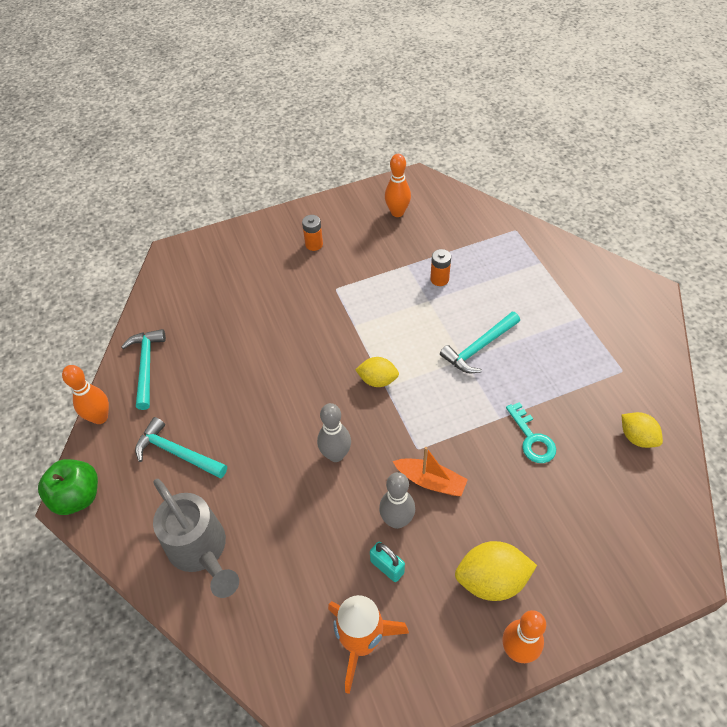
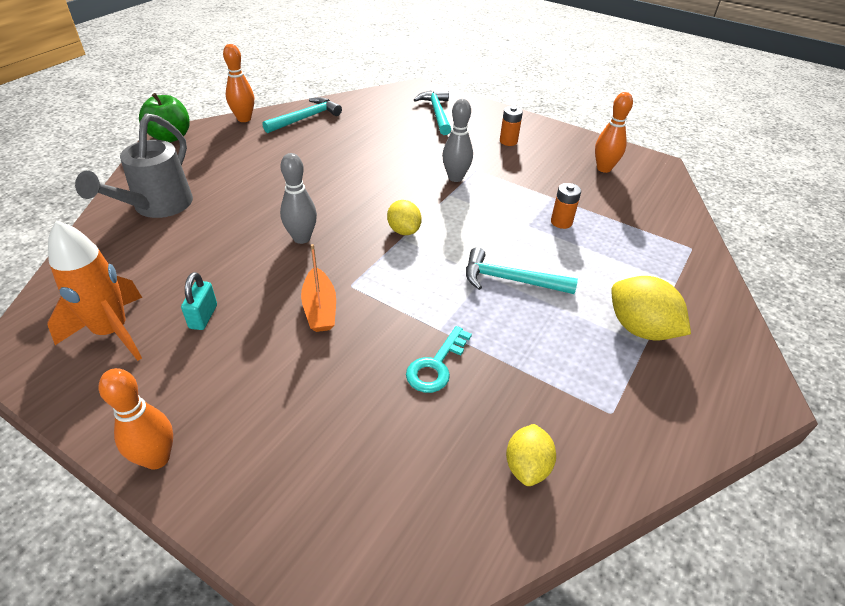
camera: 50 degrees right, 10 degrees down
(177, 453) = (239, 161): turquoise hammer -> turquoise hammer (436, 113)
(397, 520) = (259, 303): grey bowling pin -> grey bowling pin (455, 178)
(491, 580) = (232, 401): yellow lemon -> yellow lemon (640, 328)

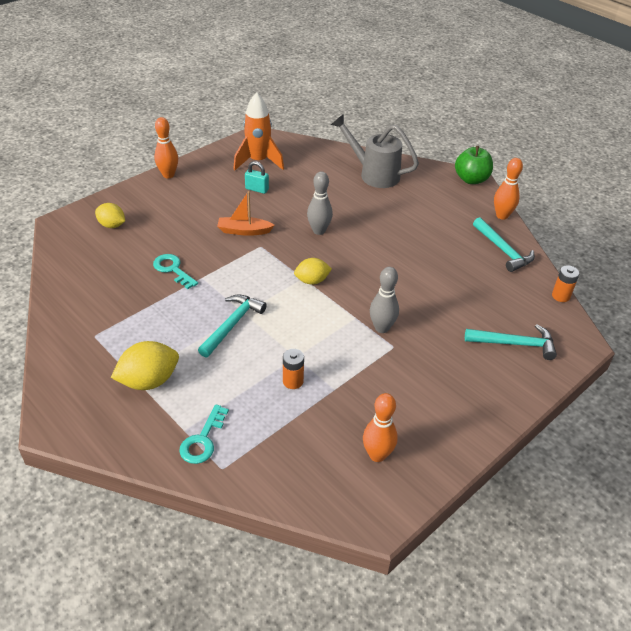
camera: 105 degrees right, 0 degrees up
(508, 141) = (447, 387): orange battery -> orange battery (560, 296)
(527, 466) = (86, 288): yellow lemon -> yellow lemon (112, 225)
(675, 266) = (203, 440): none -> turquoise key

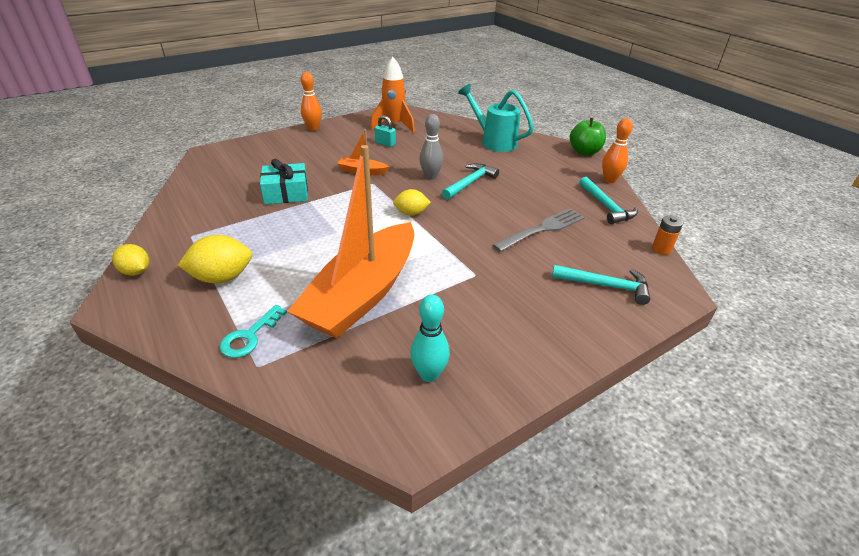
camera: 10 degrees right, 5 degrees down
(112, 225) = (249, 158): yellow lemon -> yellow lemon (136, 271)
(173, 269) = (286, 193): turquoise key -> turquoise gift
(232, 324) = (322, 240): turquoise hammer -> turquoise hammer (470, 183)
(293, 381) = (362, 294): orange battery -> orange boat
(373, 174) = (493, 141): grey watering can -> turquoise watering can
(377, 455) = (429, 374): orange bowling pin -> turquoise bowling pin
(382, 328) = (468, 257): grey bowling pin -> none
(446, 285) = (542, 229): none -> grey fork

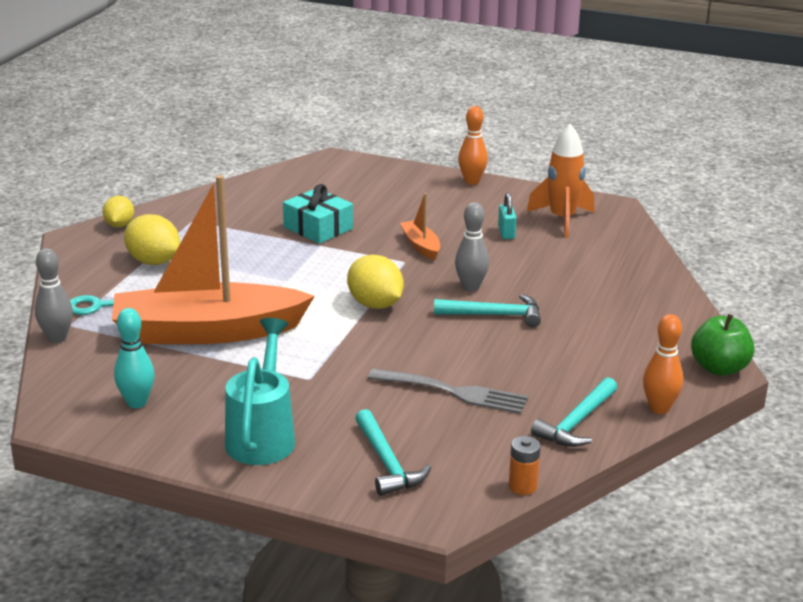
camera: 55 degrees right, 10 degrees down
(270, 384) = (57, 338): none -> grey bowling pin
(411, 213) = (375, 304): yellow lemon -> yellow lemon, size x1.54
(493, 141) = (634, 295): turquoise watering can -> turquoise watering can (263, 435)

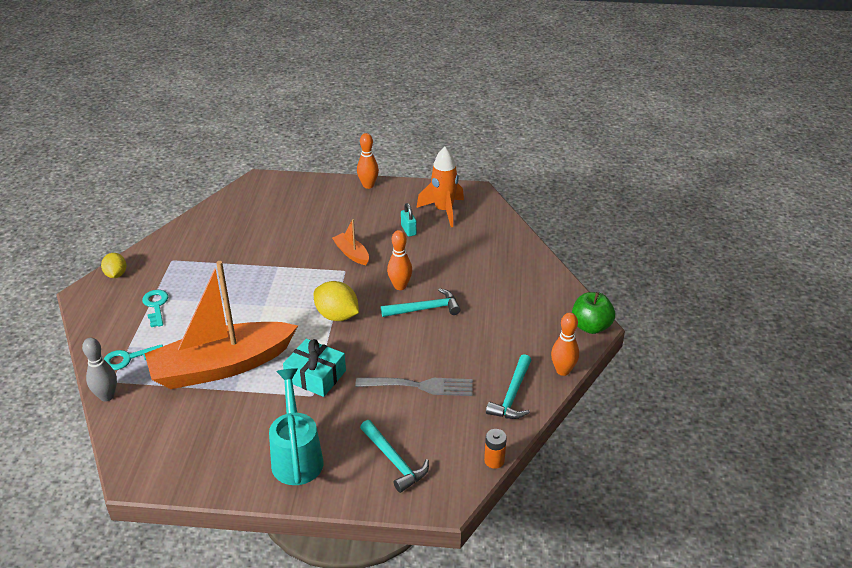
camera: 15 degrees left, 10 degrees up
(137, 403) = (191, 446): turquoise bowling pin -> none
(153, 261) = (156, 306): yellow lemon -> turquoise key
(318, 228) = (270, 250): turquoise gift -> turquoise gift (315, 376)
(470, 287) = (400, 286): grey bowling pin -> orange bowling pin

